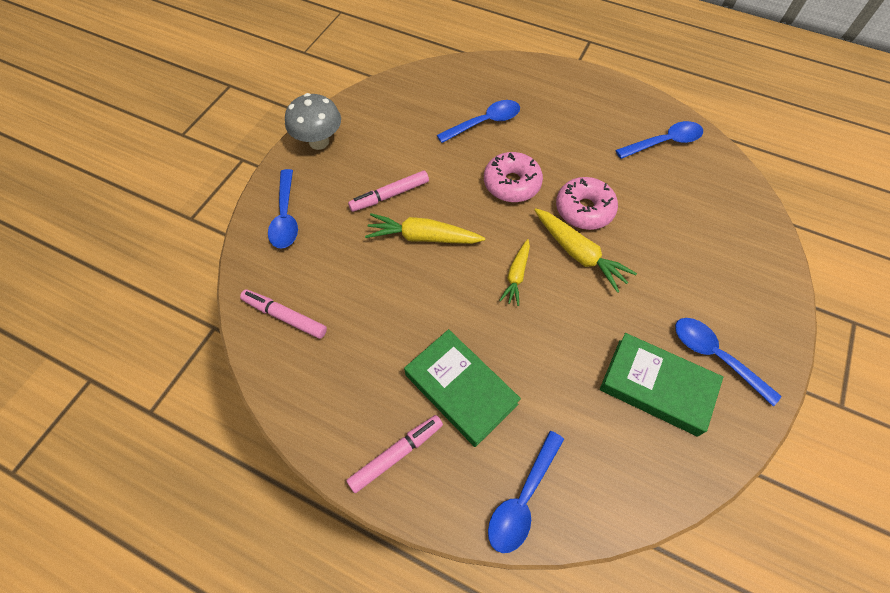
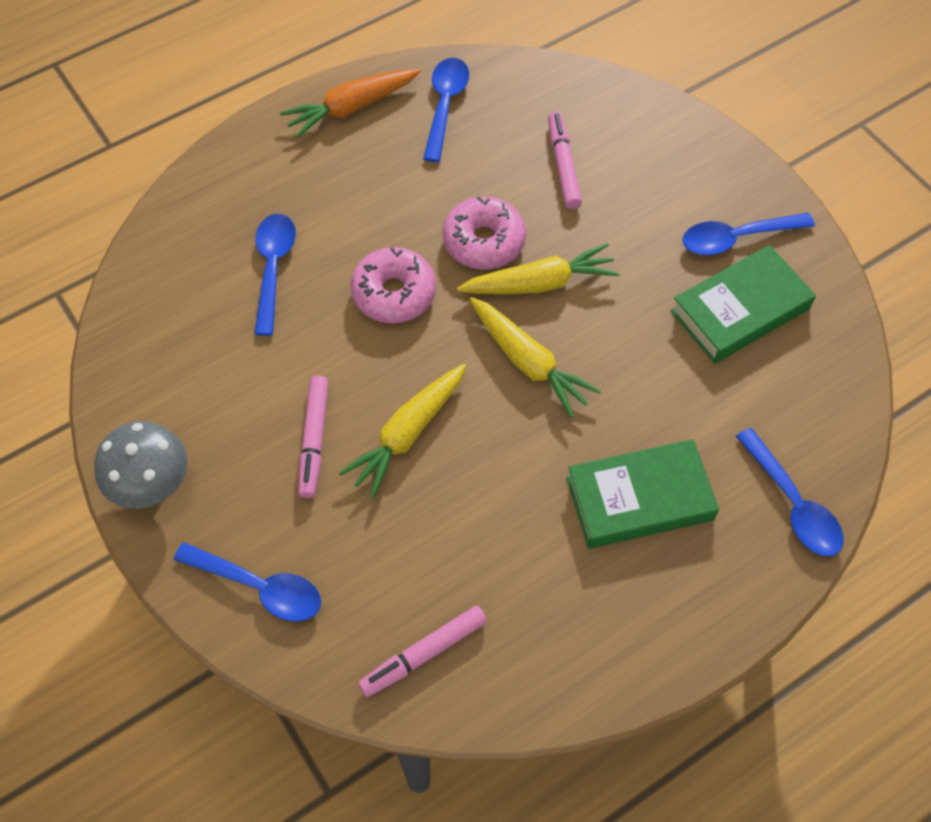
camera: 60 degrees left, 0 degrees up
(396, 454) = (680, 605): pink marker -> pink marker (563, 165)
(516, 276) = (529, 362): yellow carrot -> yellow carrot, size x1.57
(620, 101) = (351, 108): none -> orange carrot

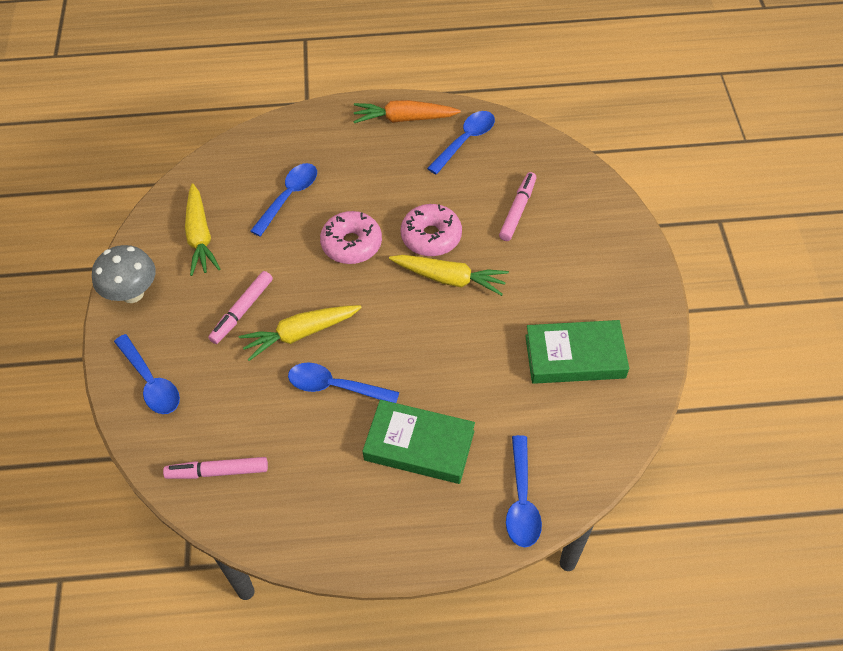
camera: 30 degrees right, 5 degrees down
(529, 362) = (407, 325): yellow carrot -> yellow carrot (200, 237)
(737, 238) = (606, 308): blue spoon -> blue spoon (335, 386)

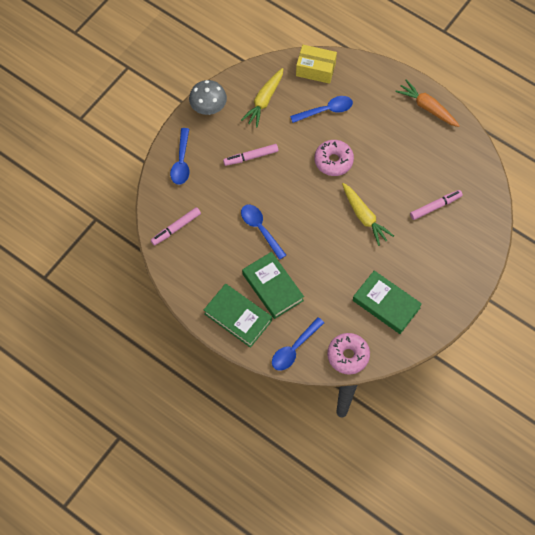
camera: 40 degrees right, 10 degrees up
(217, 471) = (176, 228): pink marker -> pink marker turned 75 degrees counterclockwise
(234, 163) = (315, 69): none -> yellow box
(300, 334) = (267, 190): yellow carrot -> none
(410, 520) = (238, 317): none -> green book
(431, 236) = (376, 187): pink donut -> pink donut (348, 355)
(465, 141) = (447, 145): blue spoon -> none

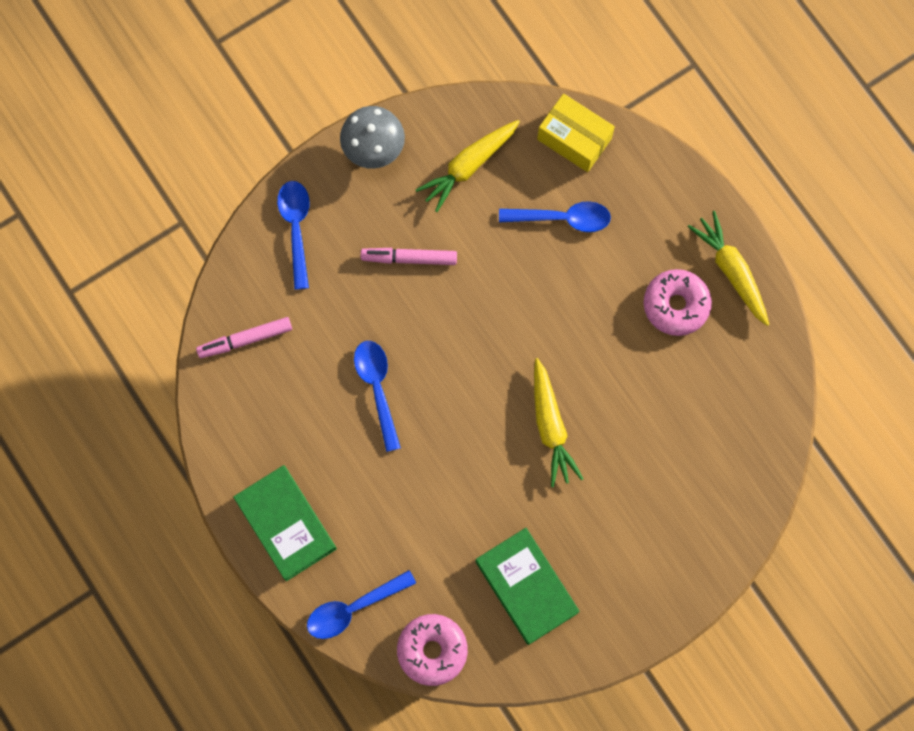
camera: 20 degrees right, 10 degrees up
(181, 162) = (296, 228): blue spoon -> blue spoon turned 150 degrees clockwise
(272, 287) = (359, 494): green book -> none
(333, 161) = (539, 312): pink donut -> pink donut (676, 305)
(427, 107) = (731, 271): orange carrot -> yellow carrot
(435, 206) = (673, 450): pink marker -> none

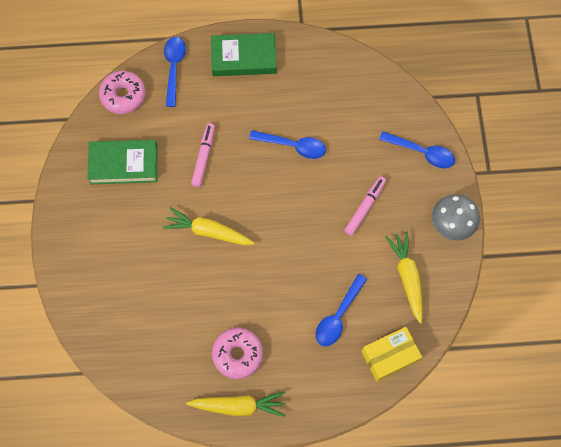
camera: 120 degrees right, 5 degrees down
(245, 339) = (366, 90): pink marker -> pink marker (203, 157)

